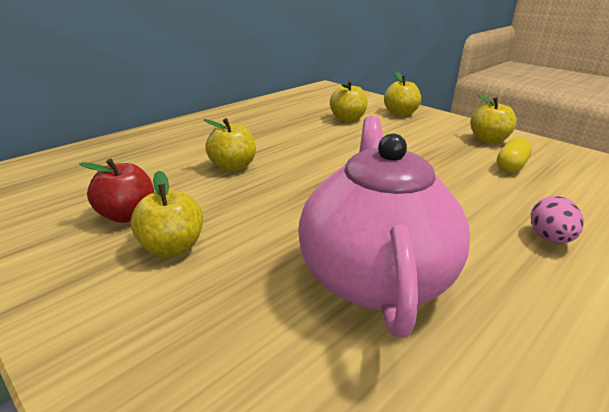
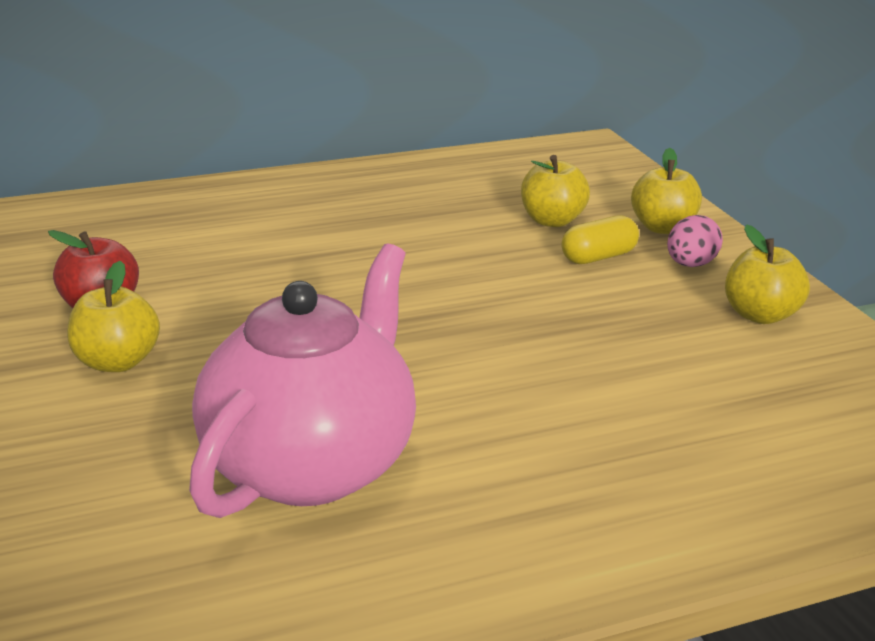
camera: 25 degrees right, 0 degrees up
(233, 166) = (287, 268): yellow apple -> none
(511, 166) = (730, 370): yellow capsule -> yellow capsule (598, 257)
(549, 238) = (620, 492): pink egg -> pink egg (690, 264)

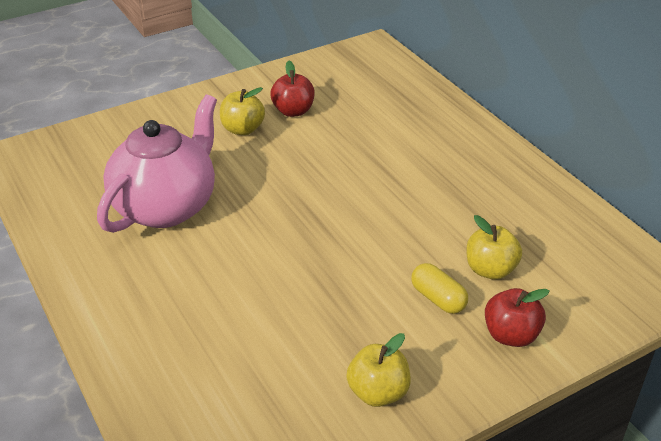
camera: 80 degrees right, 10 degrees up
(312, 463) = (166, 206): pink teapot -> pink teapot turned 75 degrees counterclockwise
(662, 227) = (511, 335): yellow apple -> red apple
(690, 264) = (448, 352): pink egg -> none

